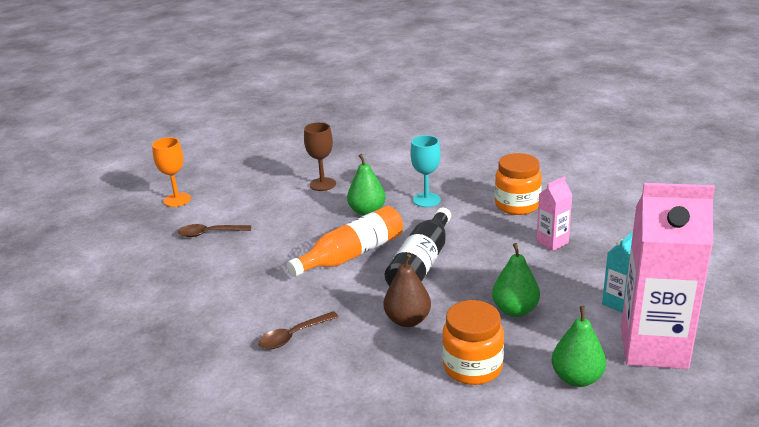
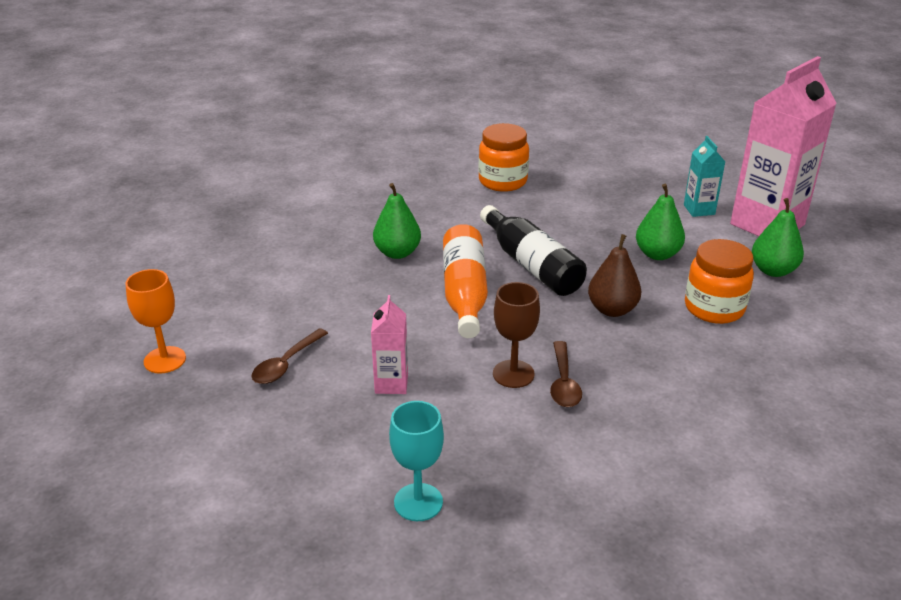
camera: 55 degrees left, 5 degrees up
(322, 184) = (300, 254): brown goblet -> brown goblet (513, 374)
(426, 200) = (426, 215): turquoise goblet -> turquoise goblet (418, 502)
(552, 242) = (582, 194): pink carton -> pink carton (391, 383)

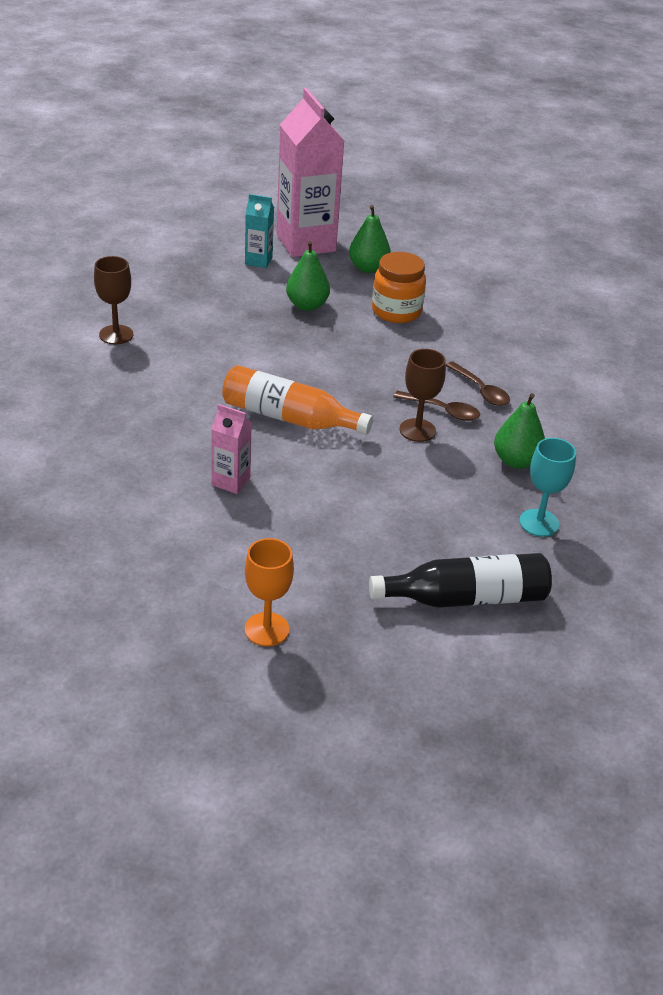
camera: 70 degrees left, 5 degrees up
(286, 364) = (325, 549): brown spoon -> brown spoon (480, 390)
(391, 383) = (392, 496): pink carton -> pink carton (231, 481)
(397, 253) = (192, 435): green pear -> green pear (516, 461)
(502, 181) = (116, 335): orange jar -> brown goblet
(531, 265) = (273, 369): black bottle -> black bottle (466, 598)
(612, 310) = (366, 355): brown pear -> none

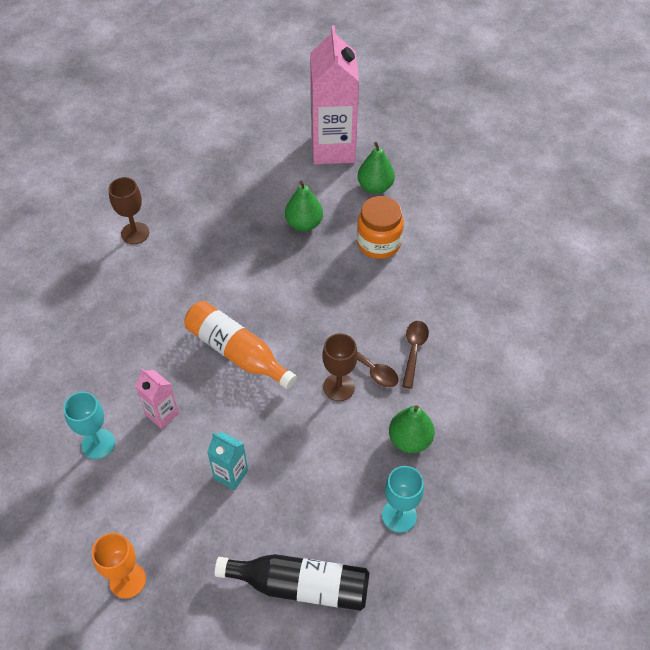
camera: 20 degrees right, 15 degrees up
(168, 518) = (98, 444): none -> turquoise goblet
(258, 261) = (284, 165): turquoise carton -> turquoise carton (231, 474)
(480, 390) = (414, 351): brown spoon -> brown spoon turned 150 degrees counterclockwise

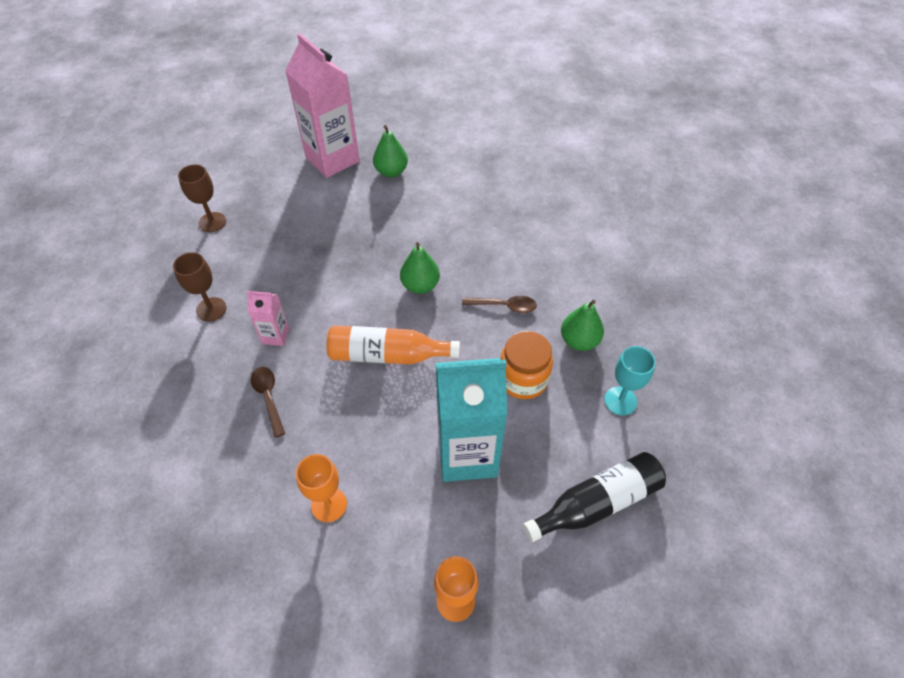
camera: 35 degrees left, 0 degrees up
(98, 444) = (329, 504): turquoise goblet -> orange goblet
(162, 414) = (366, 443): pink carton -> pink carton (275, 336)
(231, 474) = (467, 454): turquoise carton -> turquoise carton, size x2.16
(304, 224) = (357, 227): green pear -> green pear (420, 285)
(339, 387) = (493, 334): brown goblet -> brown goblet (212, 222)
(378, 243) = (430, 211): orange jar -> orange jar (523, 379)
(414, 351) = (525, 275): brown spoon -> brown spoon (268, 397)

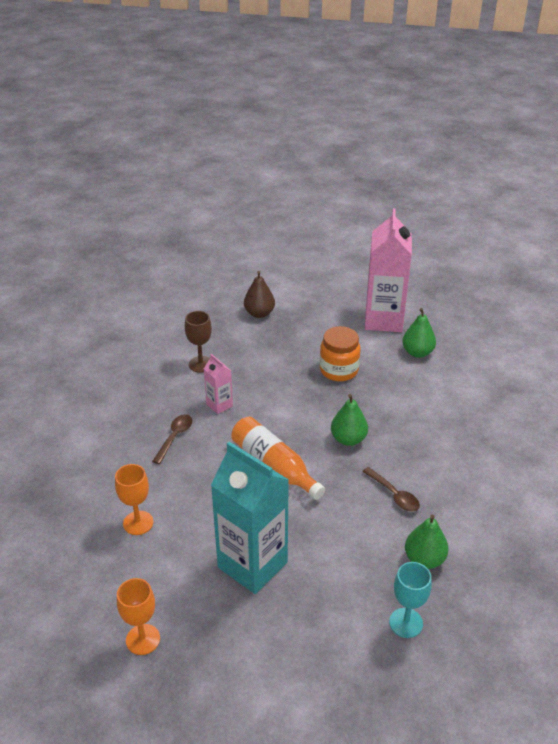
camera: 45 degrees right, 15 degrees down
(212, 222) = (259, 313): brown goblet -> brown pear
(523, 379) = (348, 551): orange jar -> orange jar (339, 370)
(597, 503) = (303, 669): black bottle -> none

